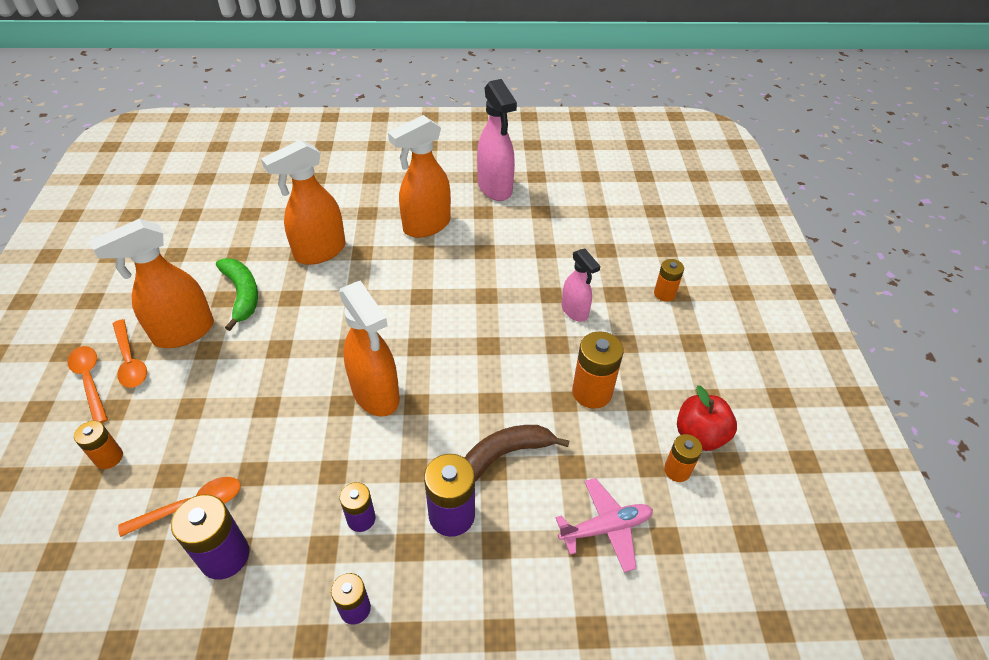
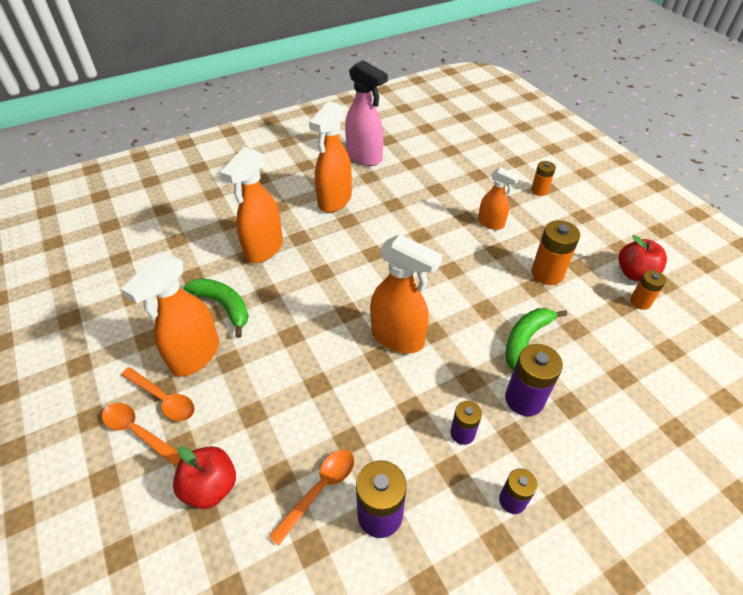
camera: 25 degrees left, 0 degrees up
(109, 457) = (210, 487): orange battery -> red apple
(505, 455) = (525, 340): brown banana -> green banana
(575, 311) = (491, 223): pink spray bottle -> orange spray bottle
(605, 528) = (629, 359): pink plane -> none

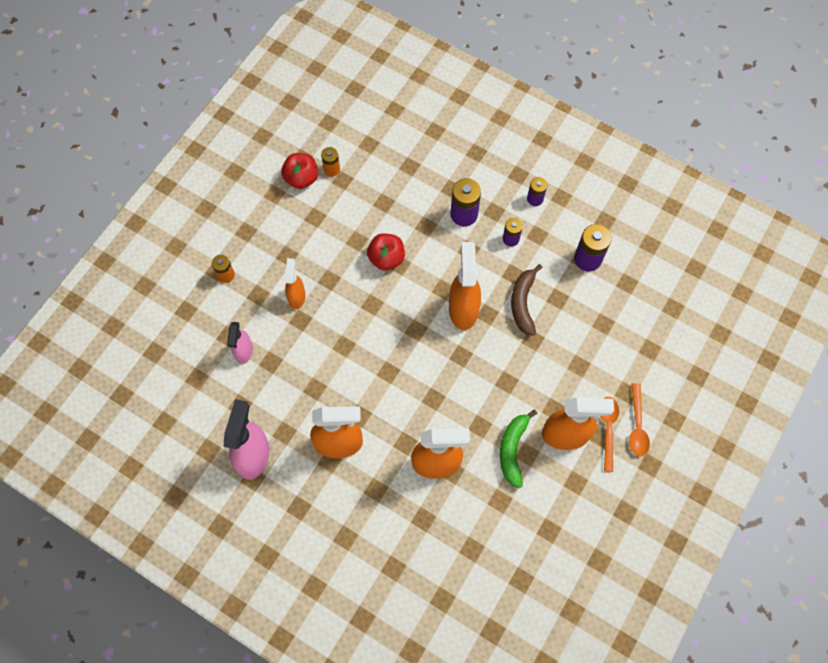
camera: 120 degrees left, 20 degrees up
(210, 487) = (635, 356): red apple -> red apple (386, 258)
(319, 490) = (596, 297): orange spoon -> none
(368, 399) = (523, 303): none -> brown banana
(457, 178) = (244, 351): none -> pink spray bottle
(525, 340) = (414, 229): green banana -> none
(547, 273) = (336, 236): orange battery -> none

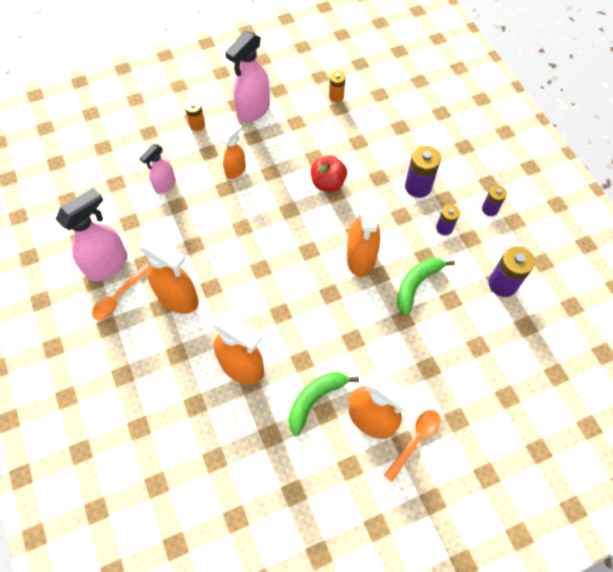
camera: 35 degrees right, 5 degrees down
(267, 229) = (253, 111): none -> pink spray bottle
(301, 178) = (308, 90): red apple -> none
(463, 309) = (361, 258): orange spray bottle -> orange spray bottle turned 150 degrees clockwise
(523, 303) = (416, 284): brown banana -> green banana
(637, 425) = (446, 456): orange spoon -> orange spoon (119, 297)

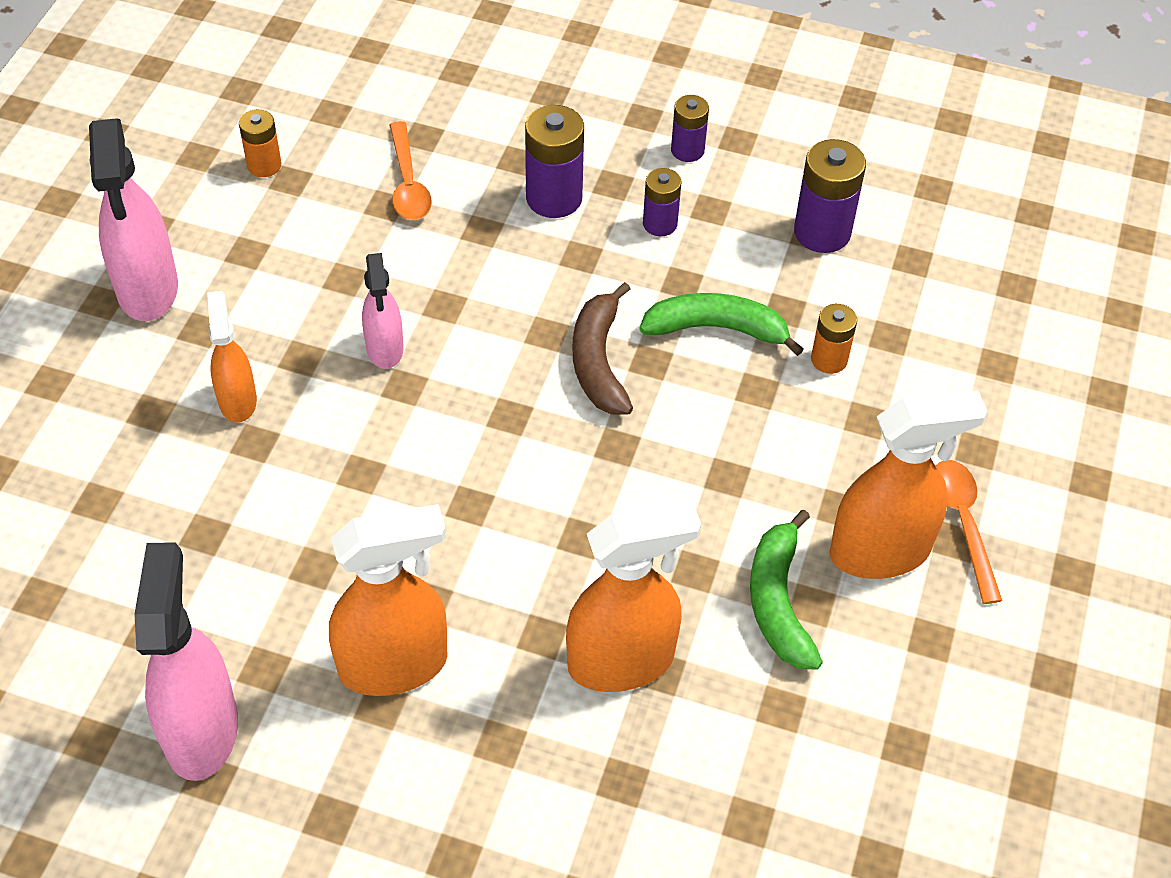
camera: 50 degrees left, 10 degrees down
(119, 297) = (289, 757): orange spoon -> orange spoon (408, 183)
(165, 185) = (139, 524): pink spray bottle -> pink spray bottle (385, 349)
(197, 125) = (73, 387): orange battery -> orange battery (829, 359)
(328, 183) = (415, 299): red apple -> none
(361, 258) = (598, 361): orange spray bottle -> brown banana
(416, 284) = (717, 329): green banana -> green banana turned 105 degrees clockwise

